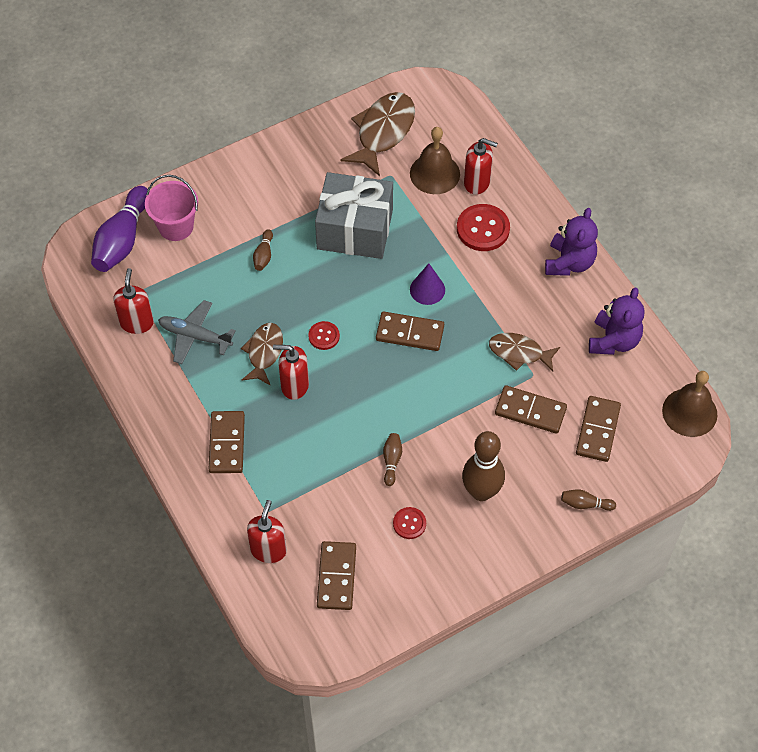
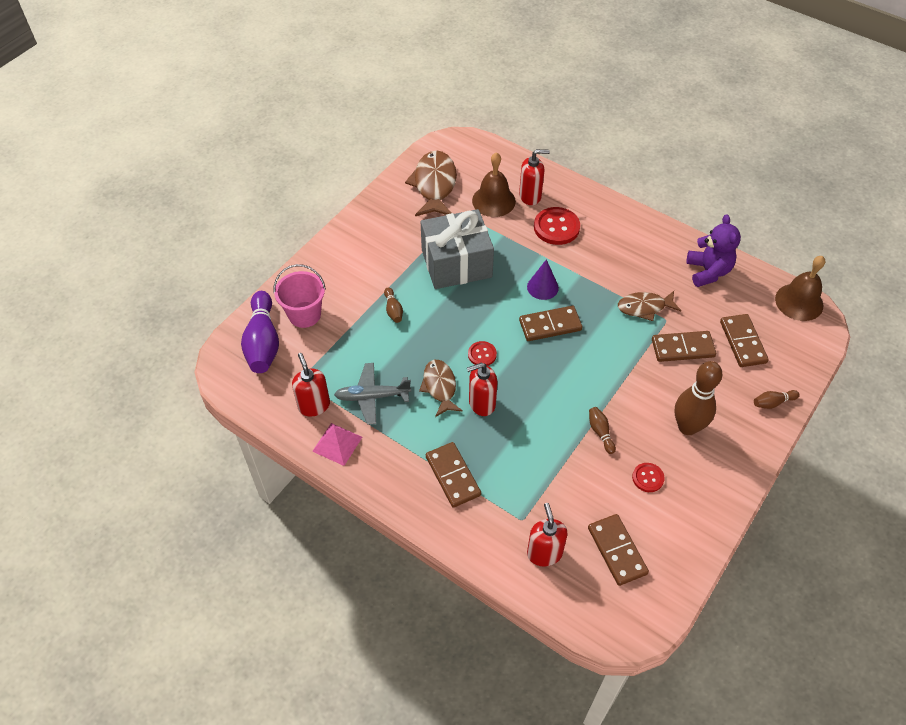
camera: 25 degrees left, 5 degrees down
(138, 369) = (337, 444): none -> pink pyramid
(569, 262) = (637, 228): purple teddy bear -> none

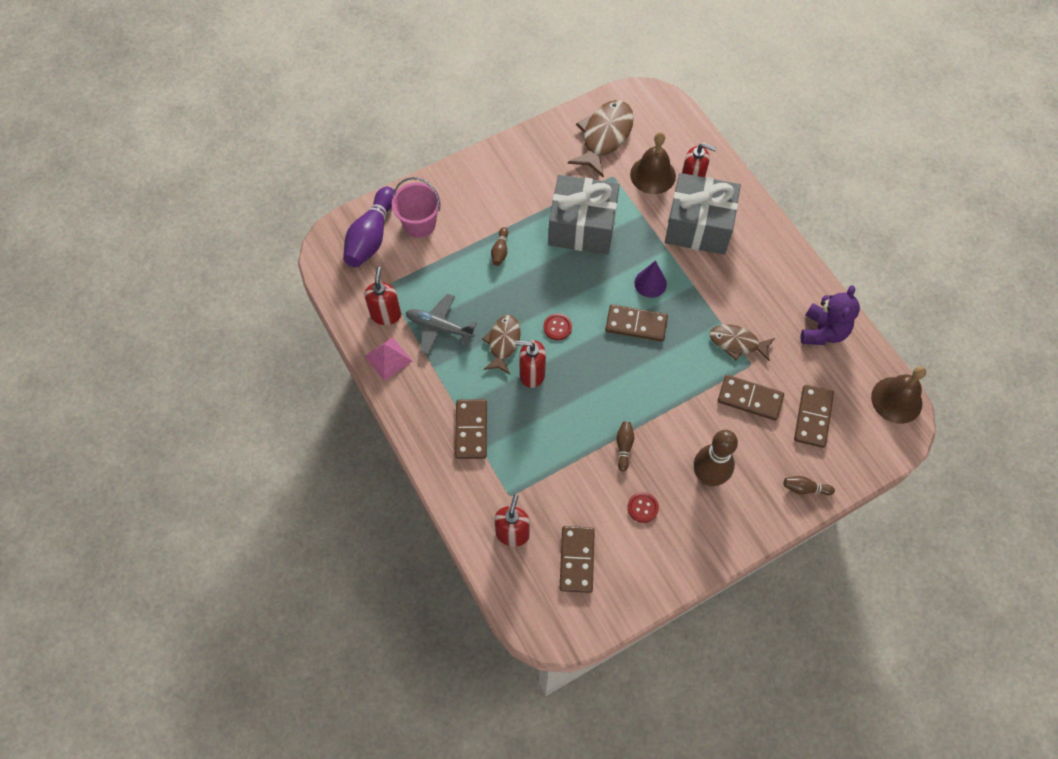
camera: 25 degrees right, 10 degrees up
(556, 227) = (698, 226): red button -> grey gift

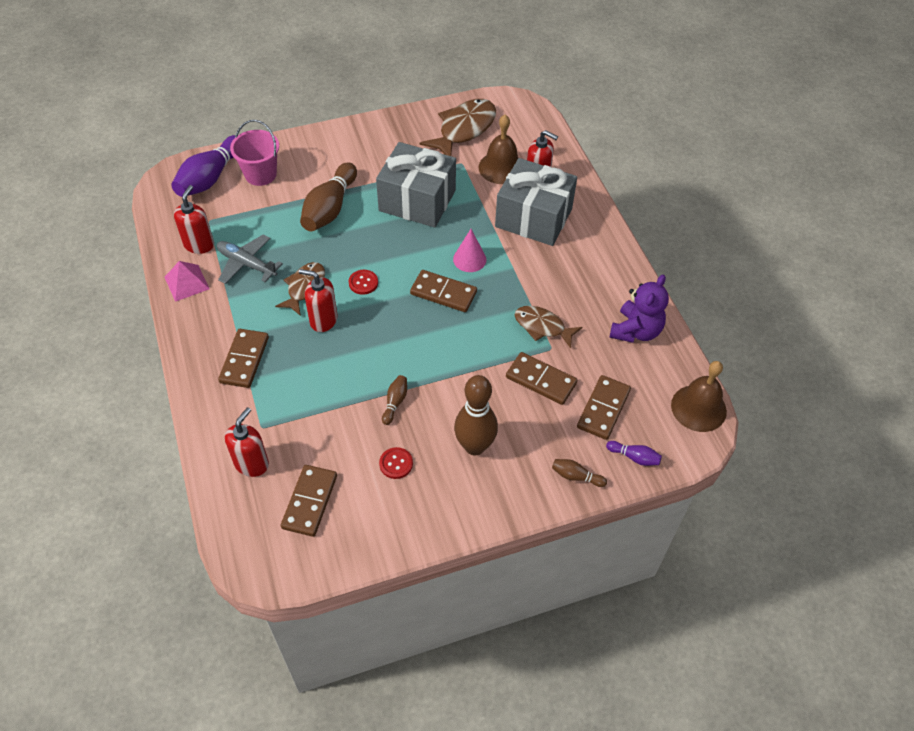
camera: 10 degrees right, 10 degrees down
(500, 251) = (330, 208): brown bowling pin -> brown bowling pin, size x2.17
(650, 283) = (469, 259): purple cone -> pink cone
(851, 460) = (634, 457): none -> purple bowling pin

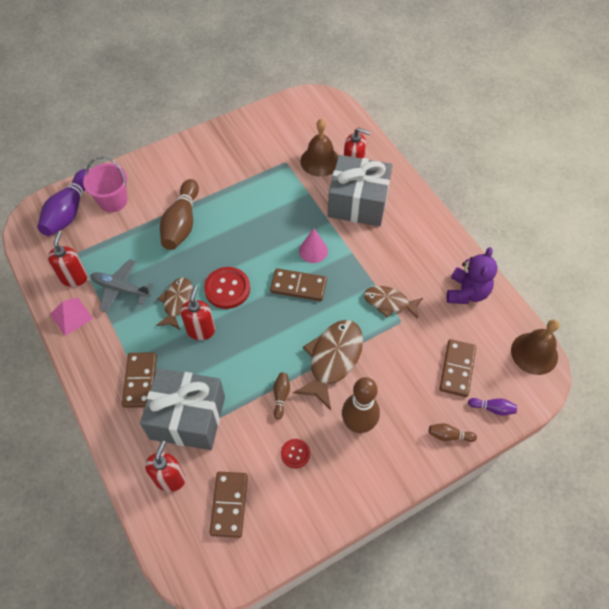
camera: 10 degrees left, 5 degrees up
(323, 320) = (201, 330): red soap dispenser -> red soap dispenser turned 90 degrees clockwise
(363, 283) = (227, 289): red button -> red button, size x1.77
(417, 201) = (255, 203): grey gift -> grey gift (187, 418)
(464, 129) = (280, 130): brown fish -> brown fish (333, 359)
(541, 380) = (399, 352): brown domino -> none

